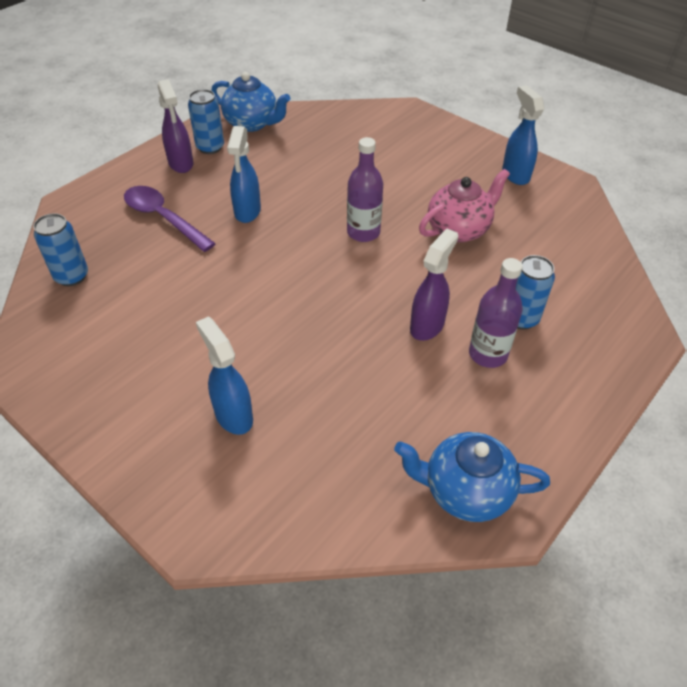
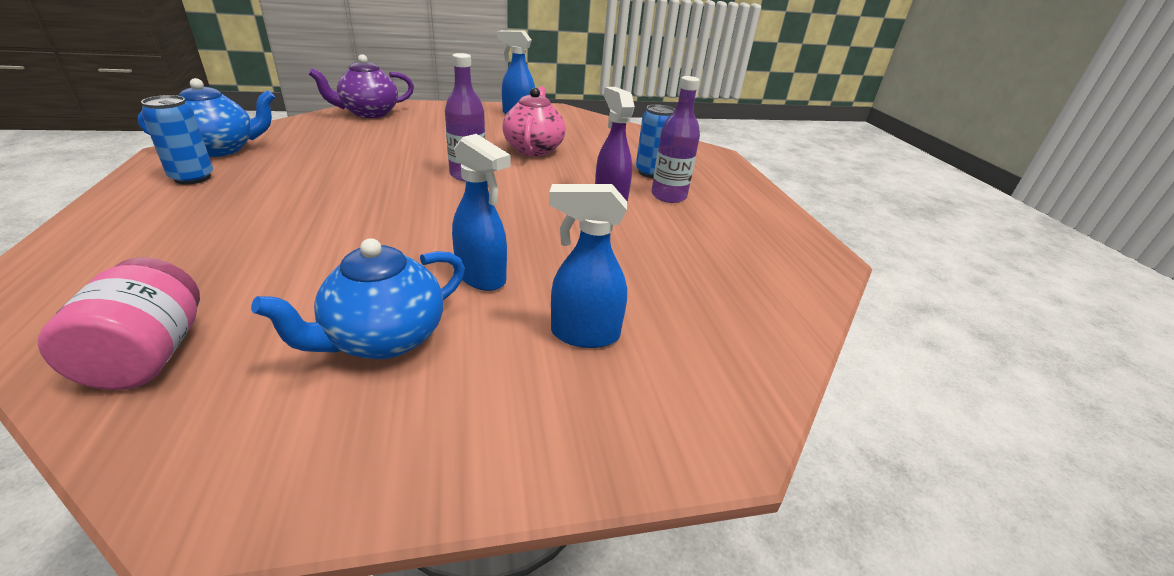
camera: 55 degrees left, 15 degrees down
(72, 276) = (148, 355): blue can -> pink jar
(163, 218) = (221, 246): purple spoon -> none
(181, 164) = (170, 200): purple spray bottle -> none
(247, 212) = (328, 203): blue spray bottle -> blue spray bottle (481, 278)
(389, 119) = (369, 113): none -> purple teapot
(465, 491) = (791, 263): blue teapot -> blue teapot (384, 339)

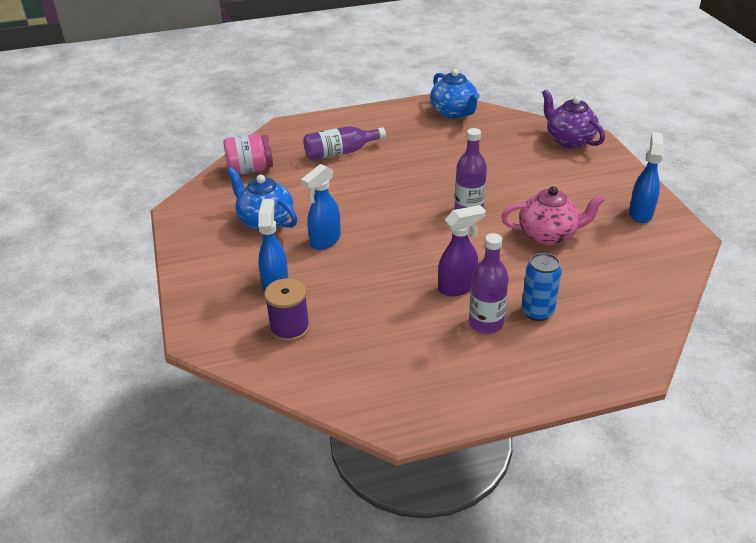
camera: 90 degrees right, 5 degrees up
(192, 178) = (408, 120): blue can -> none
(219, 241) = (340, 152): none -> purple bottle
(689, 325) = (290, 328): none -> purple spool

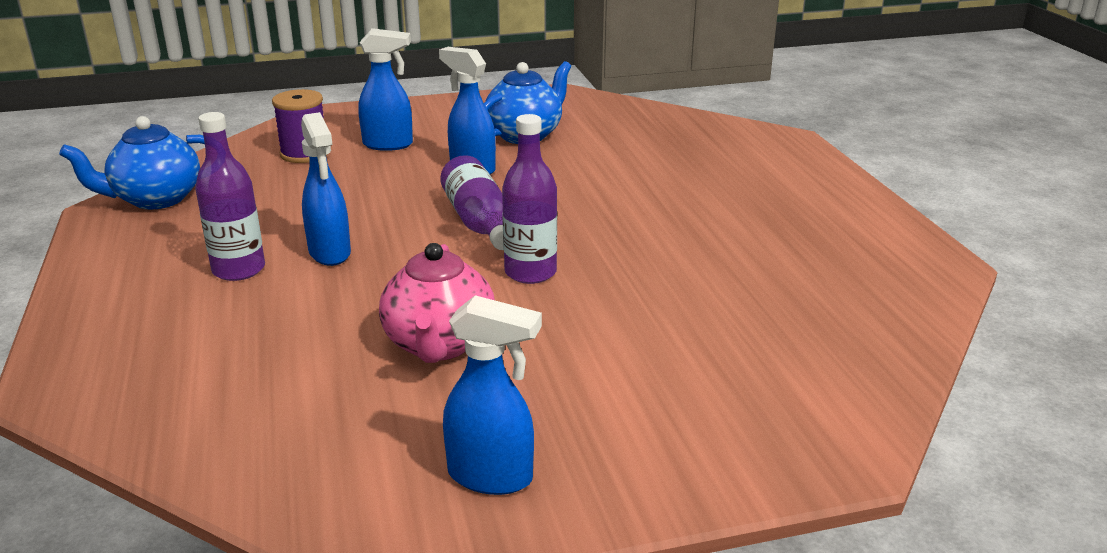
camera: 90 degrees right, 10 degrees down
(250, 170) = (654, 122): pink jar -> none
(340, 152) = (712, 176): purple bottle -> purple bottle (479, 222)
(454, 112) = (898, 276): blue teapot -> blue teapot (156, 199)
(457, 287) = (330, 253): purple spray bottle -> blue spray bottle
(537, 312) = (238, 313): blue can -> none
(569, 140) = (820, 414): purple teapot -> none

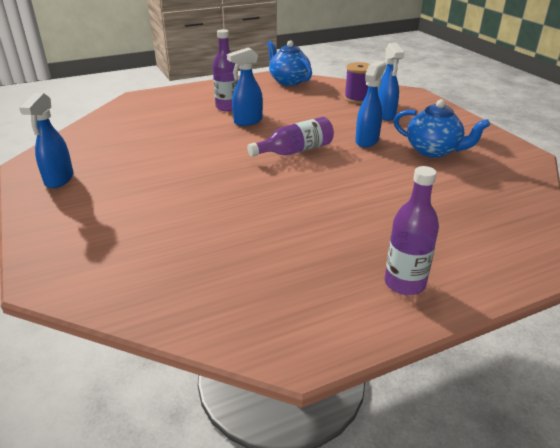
camera: 80 degrees right, 5 degrees up
(439, 344) = (164, 156): pink teapot -> none
(530, 272) = (239, 171): purple bottle -> purple bottle (404, 283)

